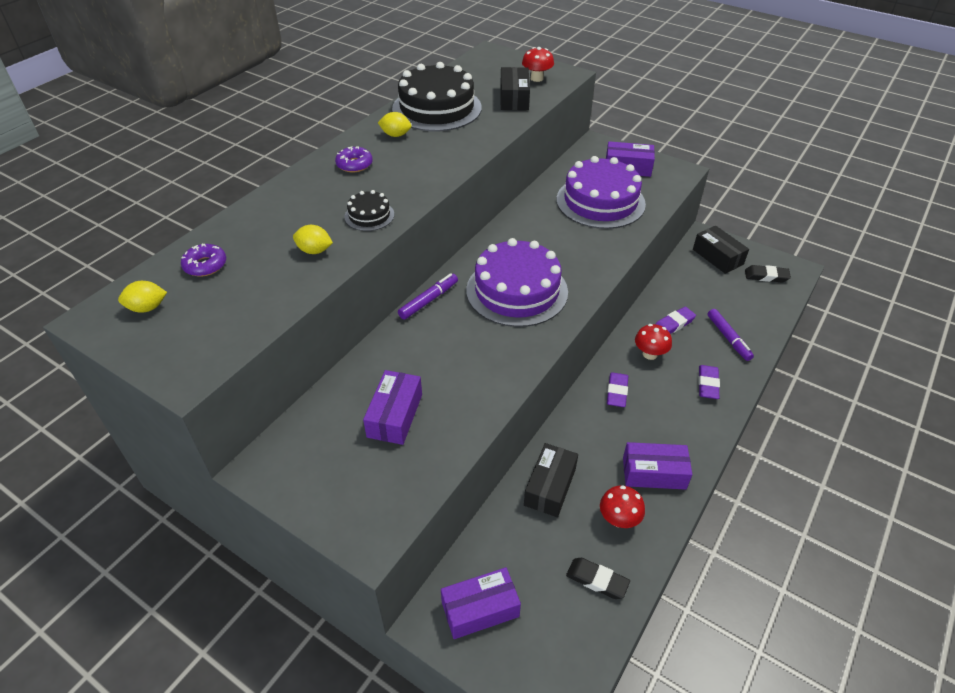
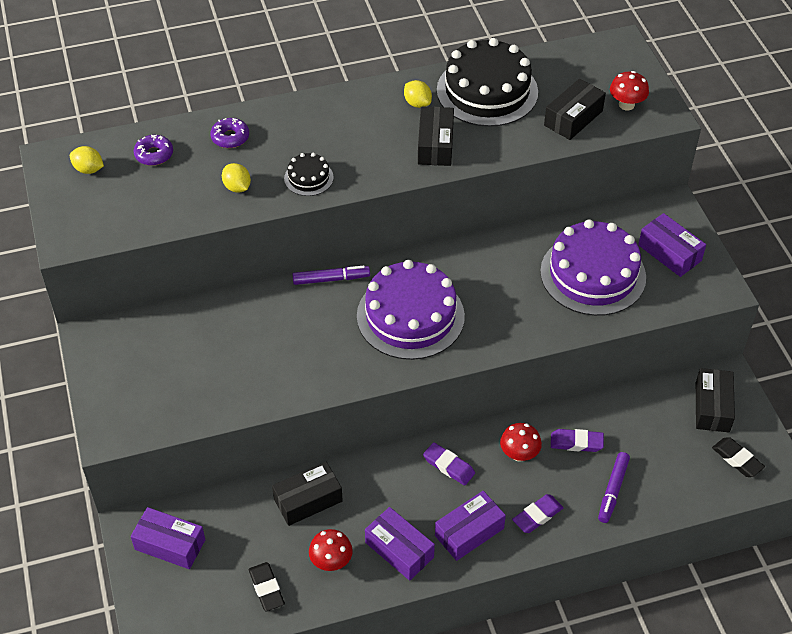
camera: 40 degrees right, 5 degrees up
(354, 164) = (350, 117): purple donut -> purple donut (230, 137)
(395, 415) = (209, 359): purple box -> purple box (469, 532)
(441, 152) = (435, 145): none -> black box
(617, 392) = (448, 466): purple eraser -> purple eraser turned 75 degrees clockwise

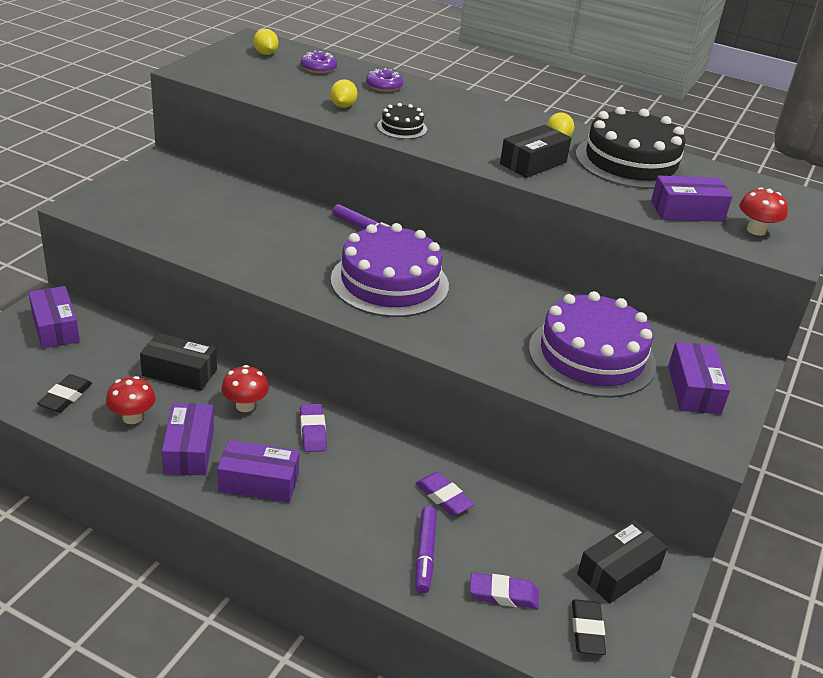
camera: 40 degrees right, 15 degrees down
(519, 454) = (381, 467): red mushroom -> red mushroom (245, 405)
(537, 516) = (330, 517): purple eraser -> purple eraser (503, 594)
(573, 118) = (687, 211): black box -> purple box
(613, 490) = (425, 554): purple marker -> purple marker turned 60 degrees counterclockwise

